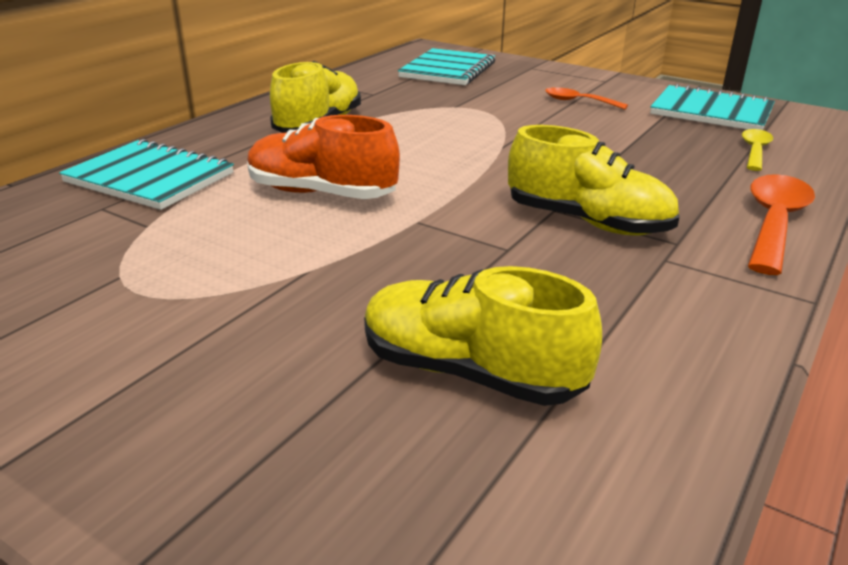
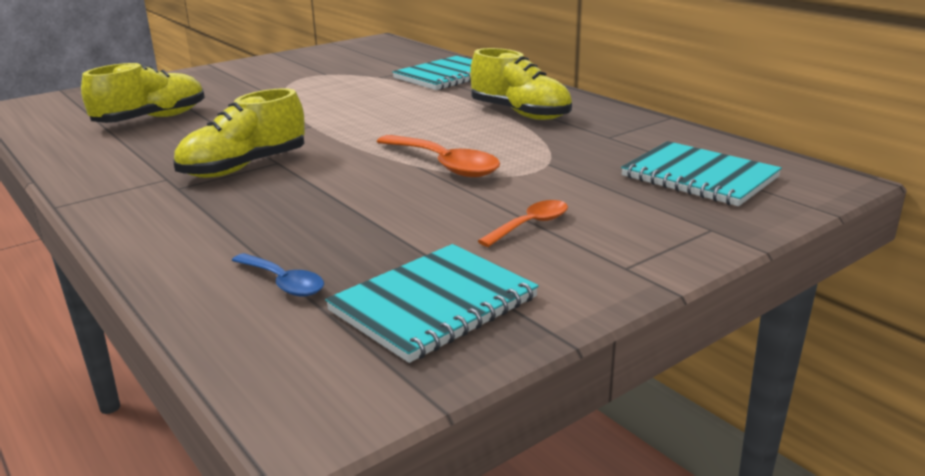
camera: 110 degrees right, 5 degrees down
(321, 194) = (380, 107): orange shoe -> none
(755, 151) = (283, 283): yellow spoon -> blue spoon
(774, 223) = (146, 231): orange spoon -> orange spoon (444, 165)

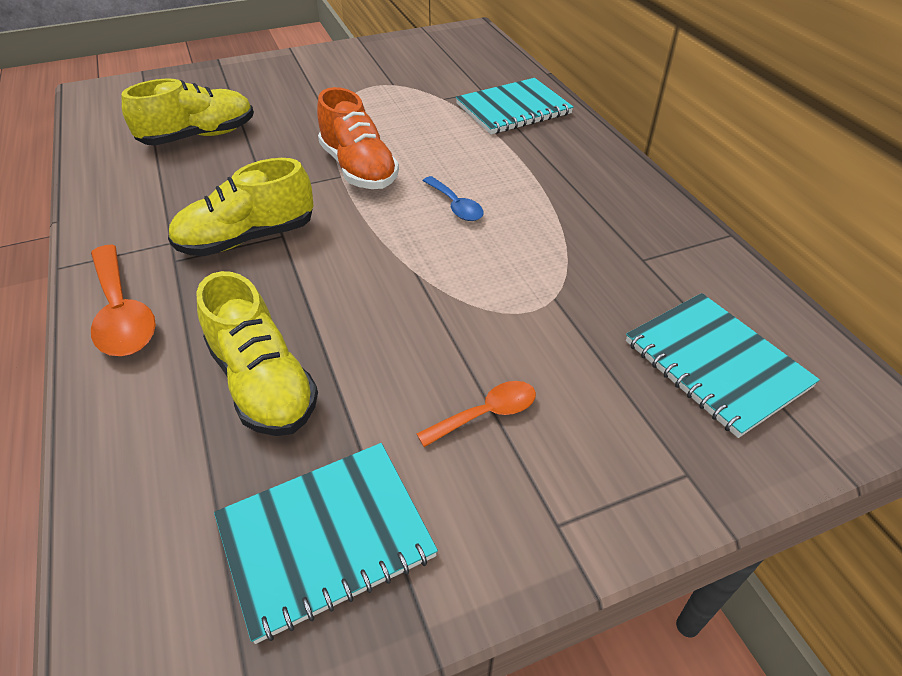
camera: 15 degrees right, 20 degrees up
(283, 283) = (199, 455): blue spoon -> blue spoon (455, 206)
(326, 120) = (358, 169): none -> orange shoe
(444, 165) = (442, 276): orange spoon -> orange spoon (122, 313)
(520, 113) = (562, 195): yellow shoe -> yellow shoe (263, 383)

